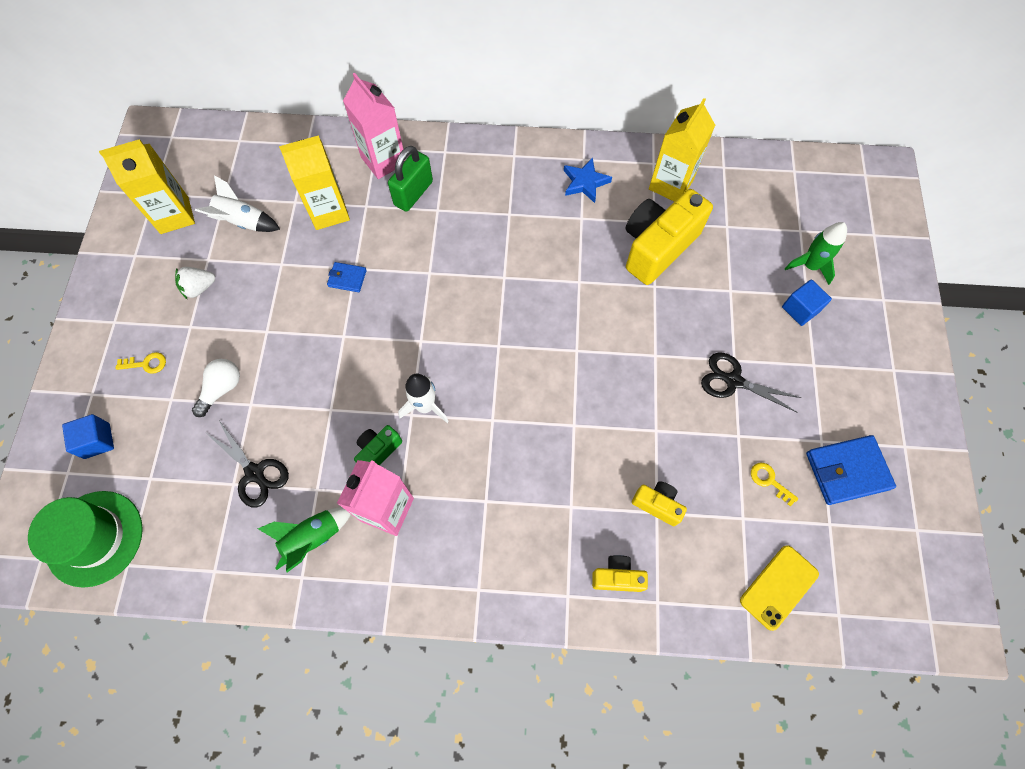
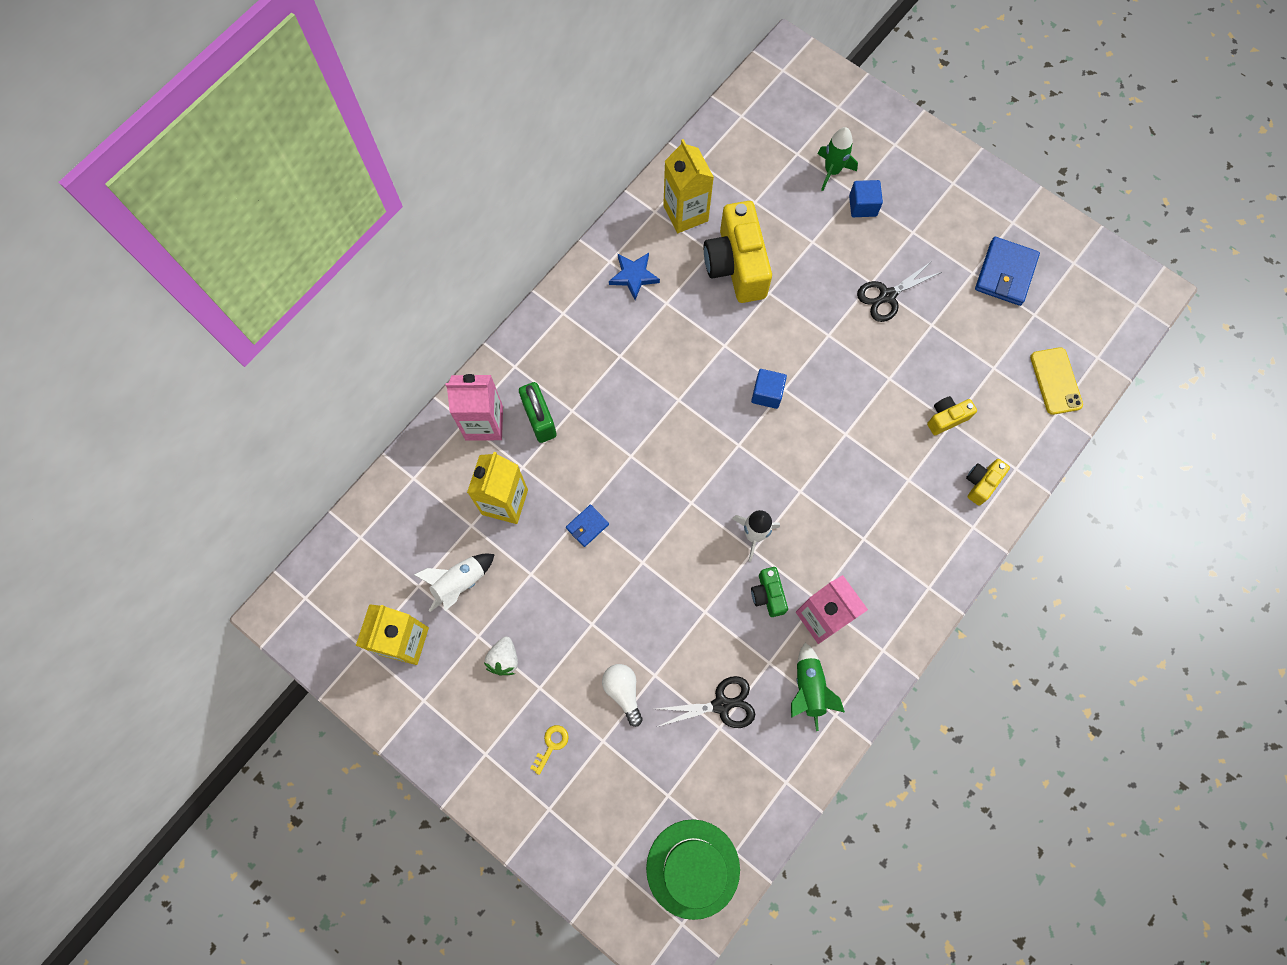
camera: 55 degrees left, 5 degrees up
(97, 441) = (600, 825): blue cube -> blue cube (767, 393)
(769, 481) = (979, 330): yellow key -> none

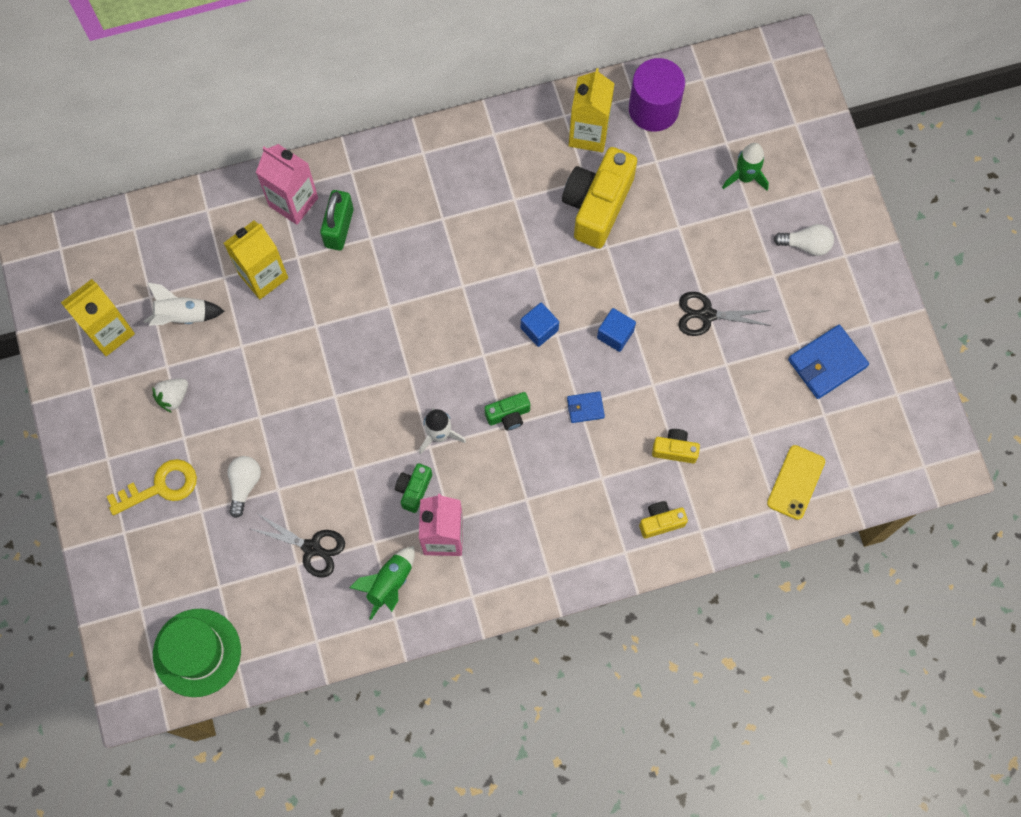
camera: 35 degrees right, 0 degrees up
(551, 745) = (160, 487): yellow key -> yellow key, size x1.88
(587, 526) = (313, 338): blue wallet -> blue wallet (585, 408)
(634, 276) = (504, 159): blue star -> none
(721, 162) = (653, 109): none -> purple cylinder
(796, 480) = (508, 415): none -> green camera
(862, 206) = (747, 224): blue cube -> blue cube (615, 334)
(918, 193) = (806, 244): none -> white light bulb

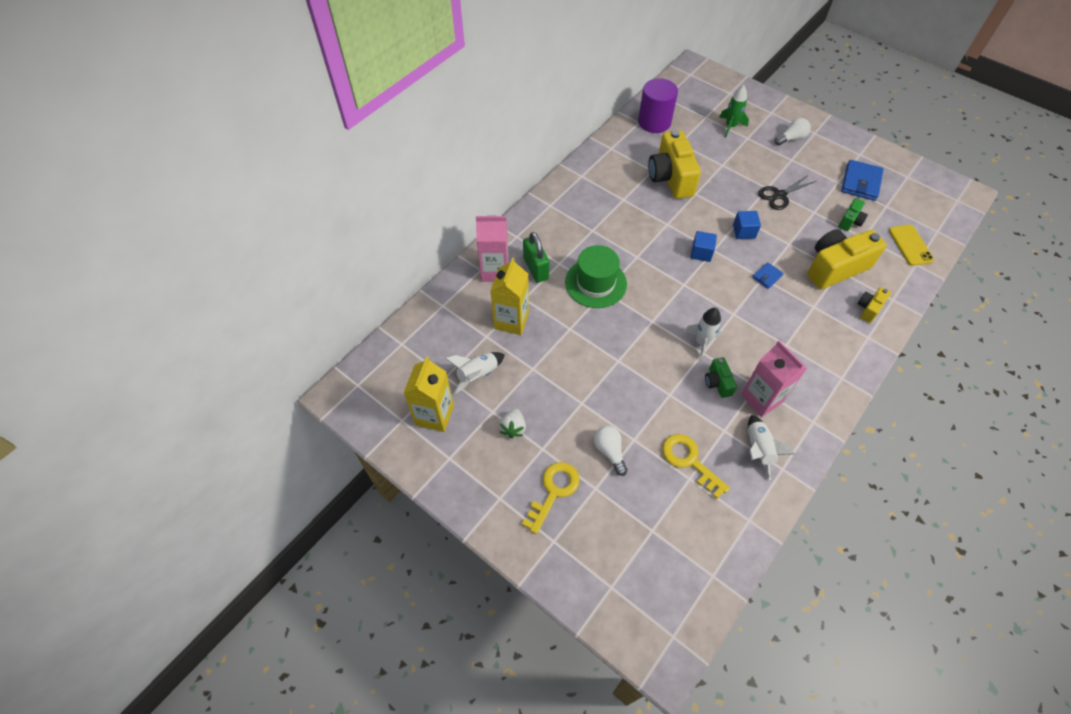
camera: 35 degrees left, 15 degrees down
(197, 652) = (678, 589): green hat -> green hat (595, 283)
(312, 548) = (689, 461): black scissors -> yellow key
(389, 583) = (758, 449): green rocket -> white rocket
(508, 415) = (730, 306): green camera -> green camera (850, 221)
(588, 134) = (632, 149): yellow carton -> none
(674, 450) = (835, 268): yellow camera -> yellow camera, size x2.08

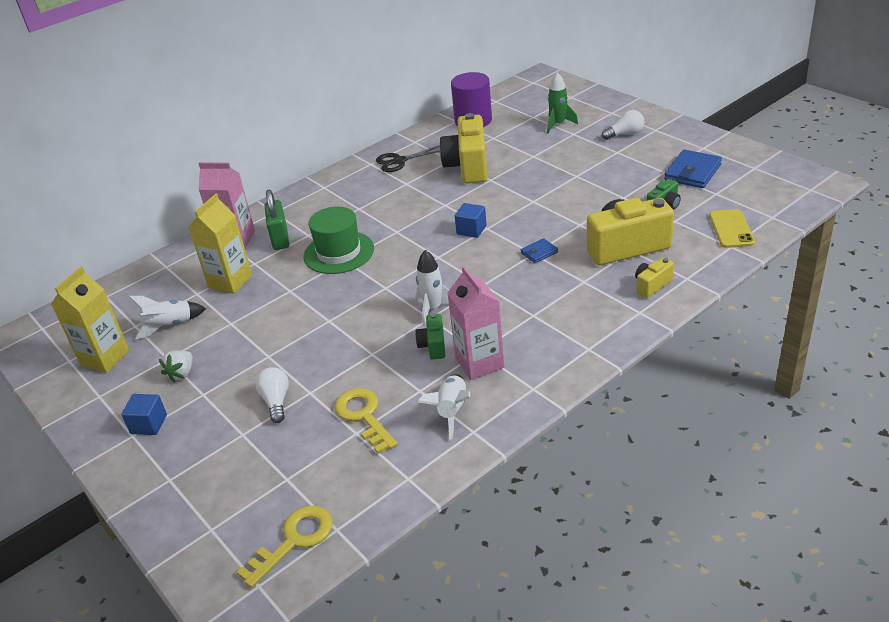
camera: 15 degrees right, 20 degrees down
(553, 491) = (194, 434): yellow key -> yellow key (294, 541)
(744, 231) = (530, 212): blue cube -> blue cube (149, 424)
(779, 195) = (588, 182): black scissors -> black scissors (399, 161)

